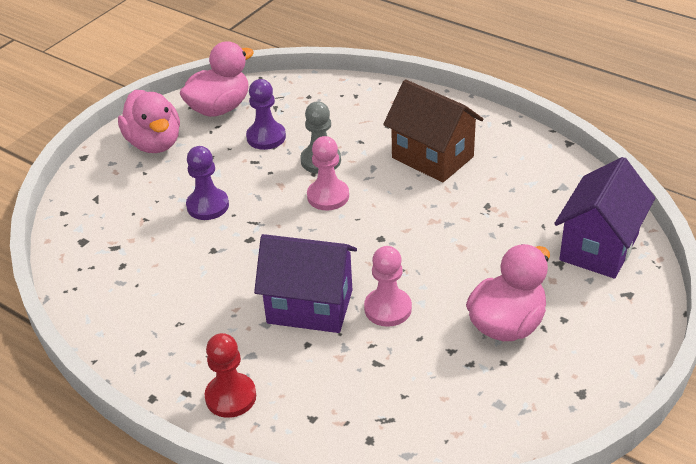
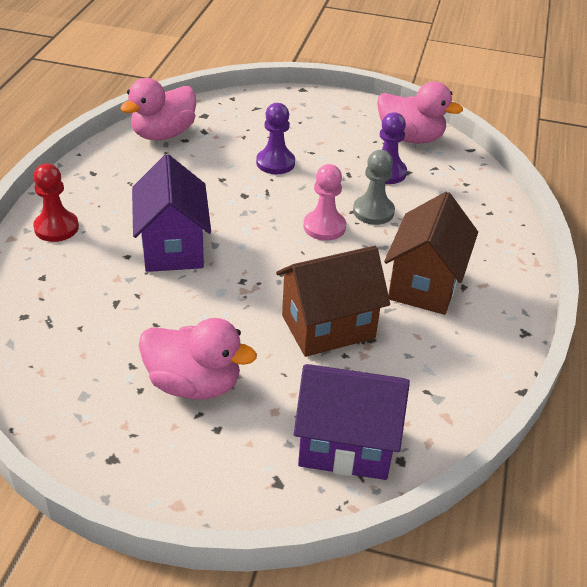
camera: 65 degrees right, 0 degrees up
(154, 143) = (340, 117): pink duck -> pink duck (163, 134)
(388, 308) = (187, 296): pink pawn -> none
(464, 226) = (328, 327): none -> brown house

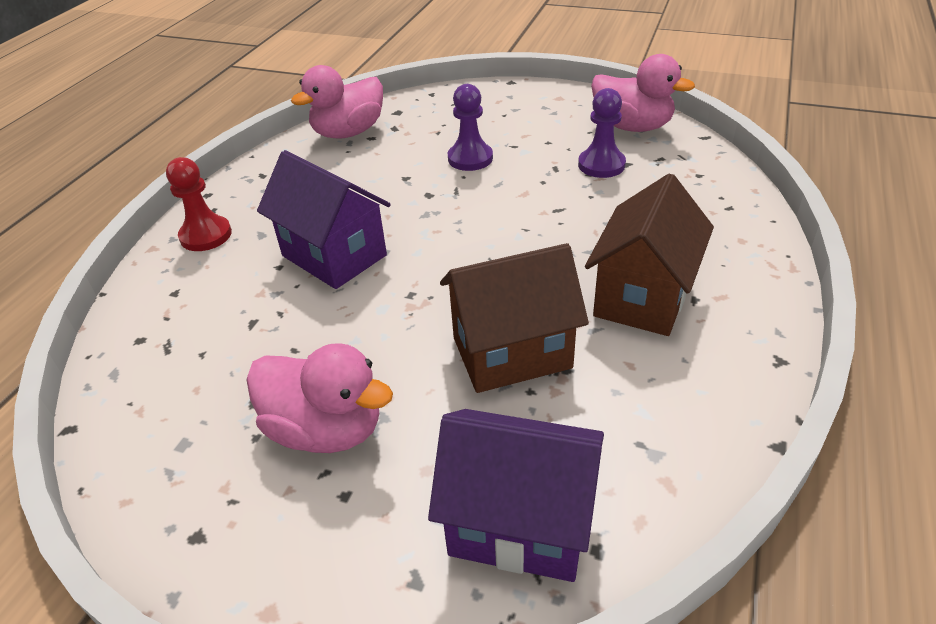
camera: 10 degrees right, 0 degrees up
(173, 247) = (334, 255): purple house -> purple house turned 45 degrees counterclockwise
(324, 227) = (520, 228): pink pawn -> none
(373, 211) = (582, 209): grey pawn -> none

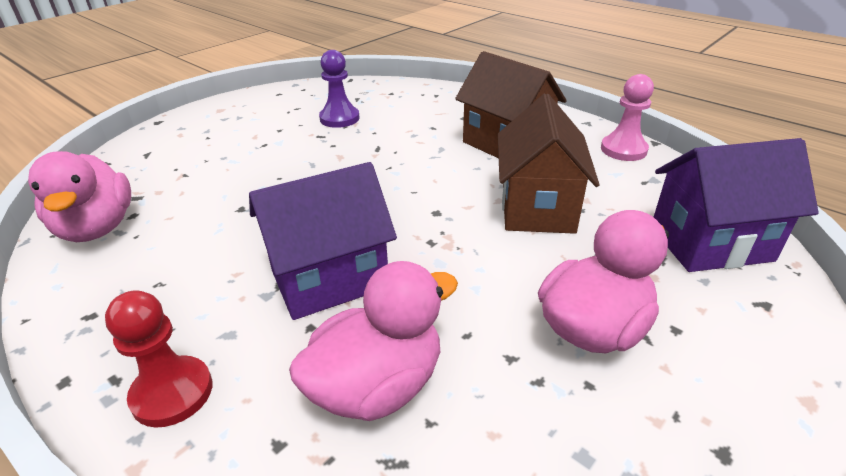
camera: 70 degrees left, 5 degrees down
(470, 158) = (255, 168): purple pawn -> none
(519, 523) = (710, 244): purple house -> purple house turned 45 degrees clockwise
(632, 126) = (304, 96): pink duck -> pink duck (377, 385)
(721, 411) = (623, 150): none -> pink pawn

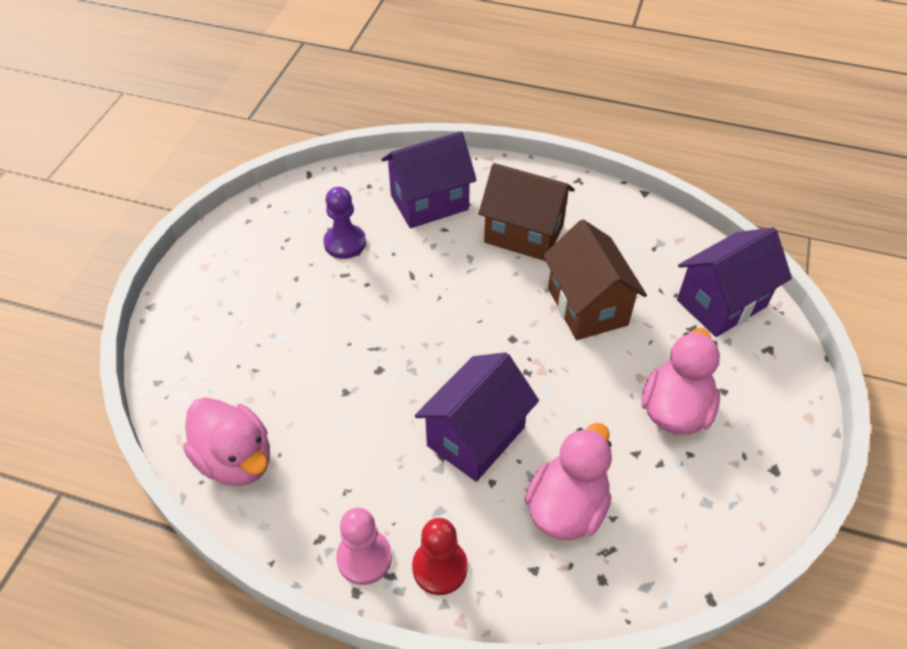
camera: 25 degrees left, 15 degrees up
(433, 110) = (429, 202): none -> purple house
(623, 150) = (623, 211): pink pawn -> pink pawn (364, 558)

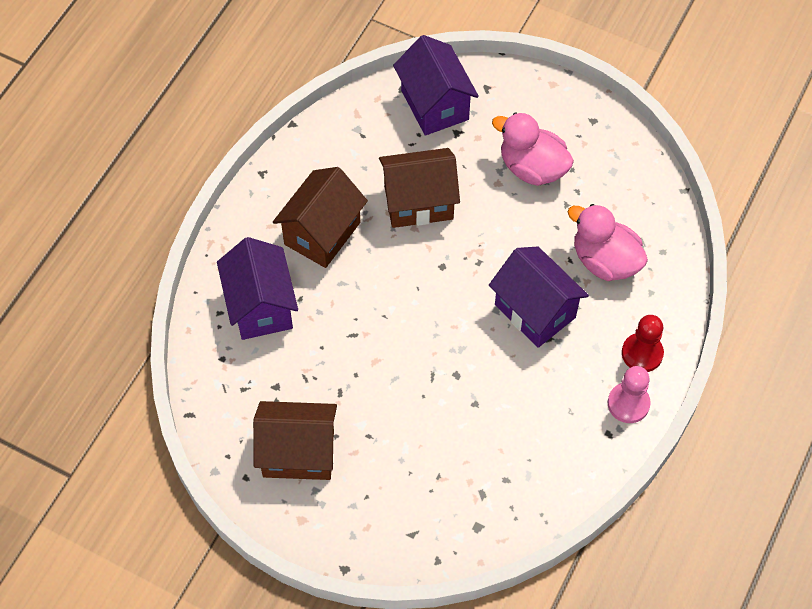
camera: 80 degrees left, 10 degrees up
(236, 459) = (529, 493): pink duck -> none
(274, 253) = (298, 453): none -> brown house
(345, 243) = (298, 388): purple pawn -> none

